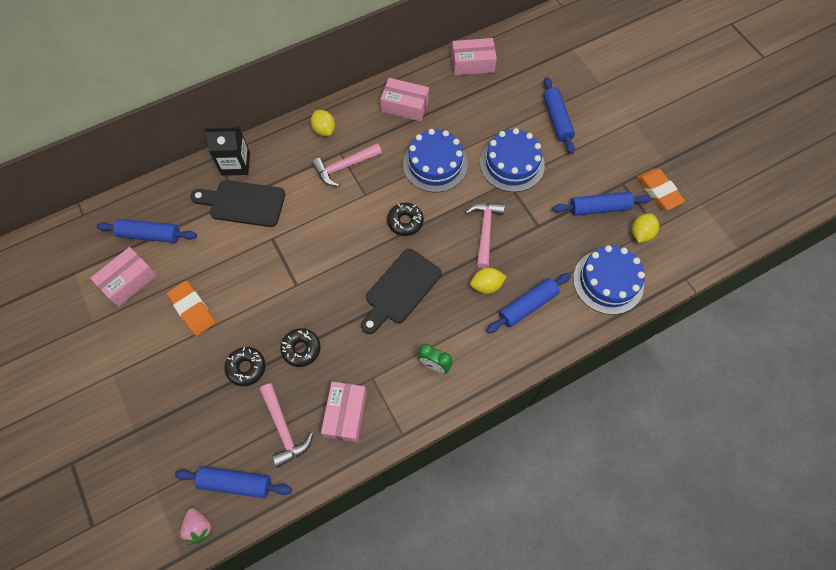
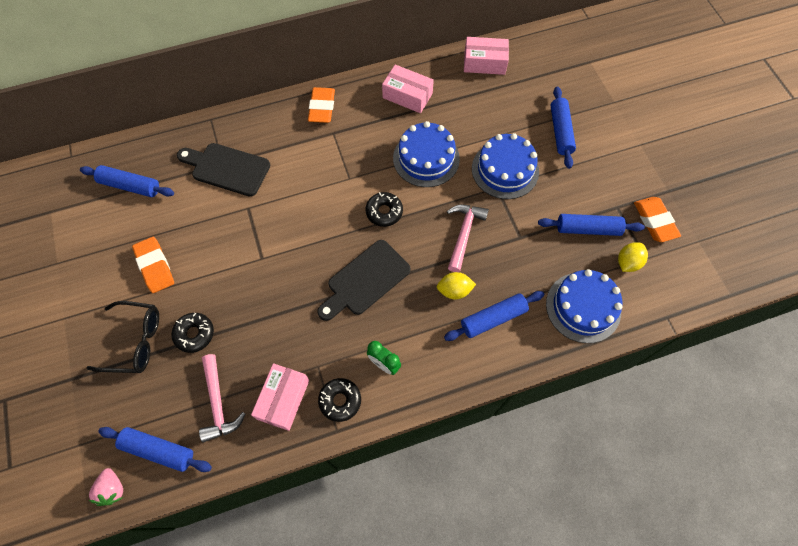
camera: 10 degrees right, 0 degrees up
(128, 281) = (100, 228): pink box -> none
(188, 384) = (134, 341): none -> black glasses
(236, 164) = (228, 129): black carton -> none
(301, 349) = (253, 324): black donut -> black donut (340, 401)
(324, 130) = (322, 108): yellow lemon -> orange eraser
(344, 167) = (334, 148): pink hammer -> none

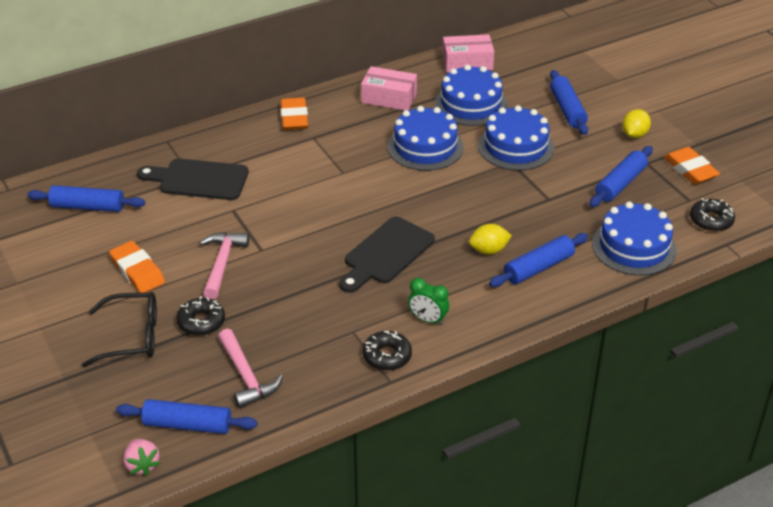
camera: 10 degrees left, 25 degrees down
(283, 399) = (321, 363): pink box -> none
(384, 212) = (391, 195): black donut -> black donut (711, 220)
(463, 234) = (485, 203): pink hammer -> pink hammer (222, 263)
(477, 113) = (471, 104): none -> blue cake
(588, 229) = (620, 184): blue rolling pin -> blue rolling pin turned 45 degrees counterclockwise
(628, 262) = (671, 205): yellow lemon -> yellow lemon (634, 135)

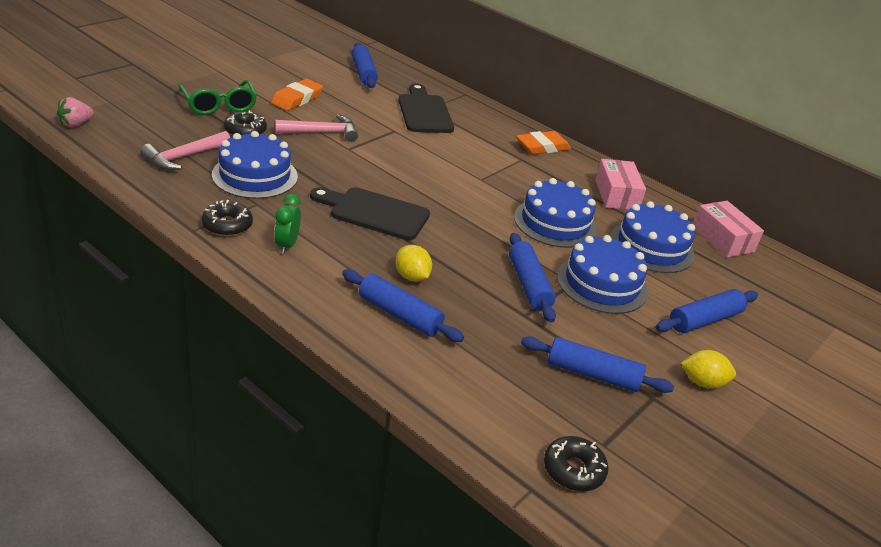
camera: 65 degrees right, 5 degrees down
(131, 337) = (219, 105): black glasses -> green glasses
(187, 425) = (122, 137): blue rolling pin -> blue rolling pin (528, 284)
(634, 247) = (476, 393): blue cake -> blue cake (255, 175)
(690, 169) = (670, 443): orange eraser -> none

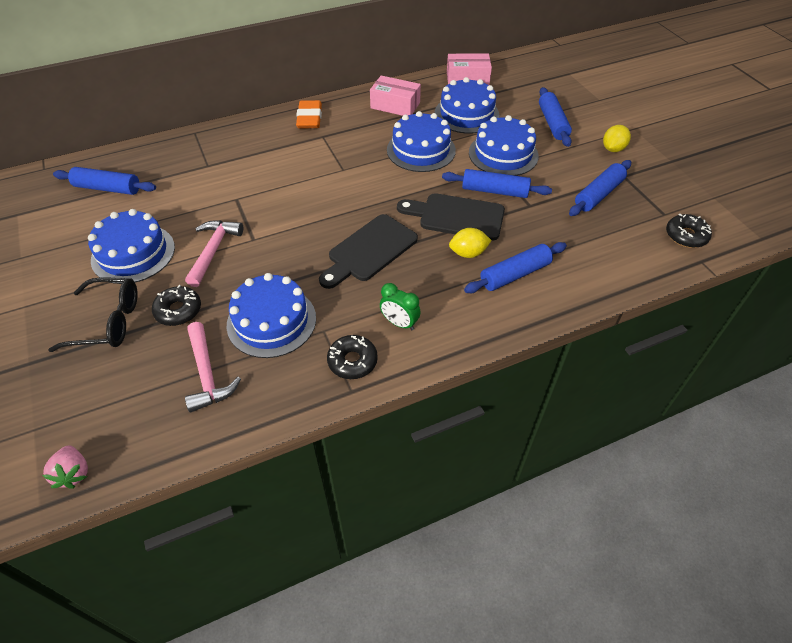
camera: 60 degrees left, 15 degrees up
(219, 105) = (107, 322): green glasses -> black glasses
(297, 99) = (133, 253): orange eraser -> blue cake
(424, 112) = (213, 169): black cutting board -> black cutting board (456, 216)

